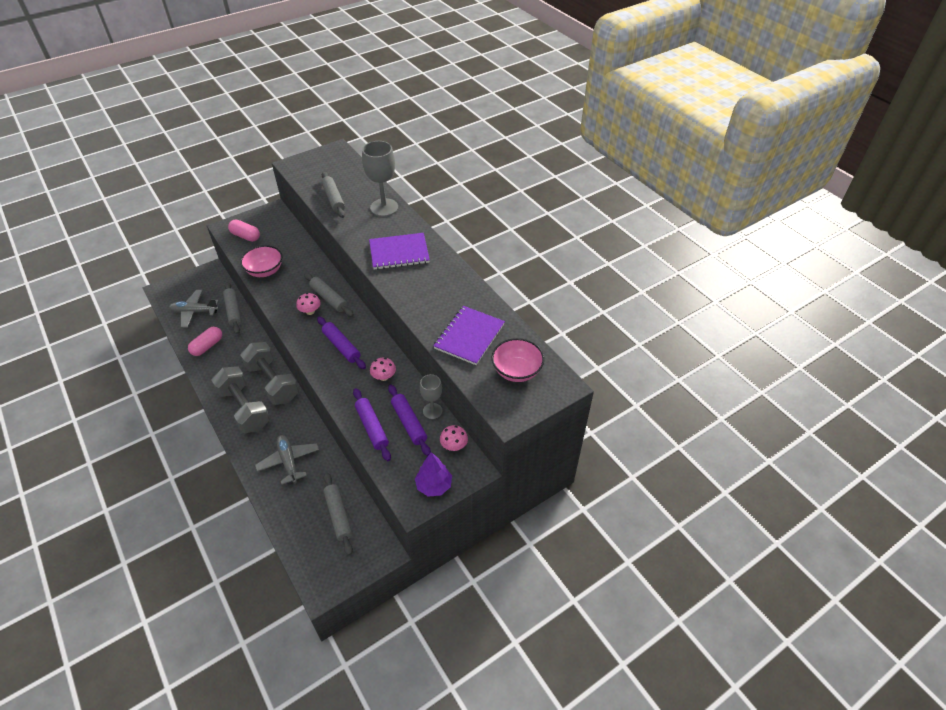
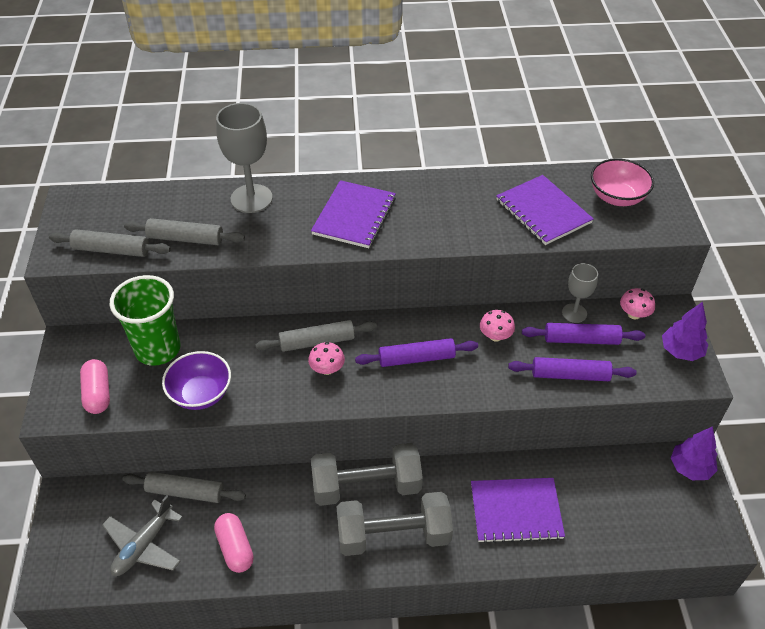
camera: 60 degrees left, 0 degrees up
(245, 236) = (98, 394): pink capsule -> pink capsule turned 75 degrees counterclockwise
(265, 271) = (201, 394): pink bowl -> purple bowl
(287, 242) = (158, 349): none -> green cup
(289, 461) = (516, 511): grey plane -> purple notebook
(338, 515) = (624, 485): grey rolling pin -> grey rolling pin (112, 250)
(375, 552) = (690, 468): none -> purple tree

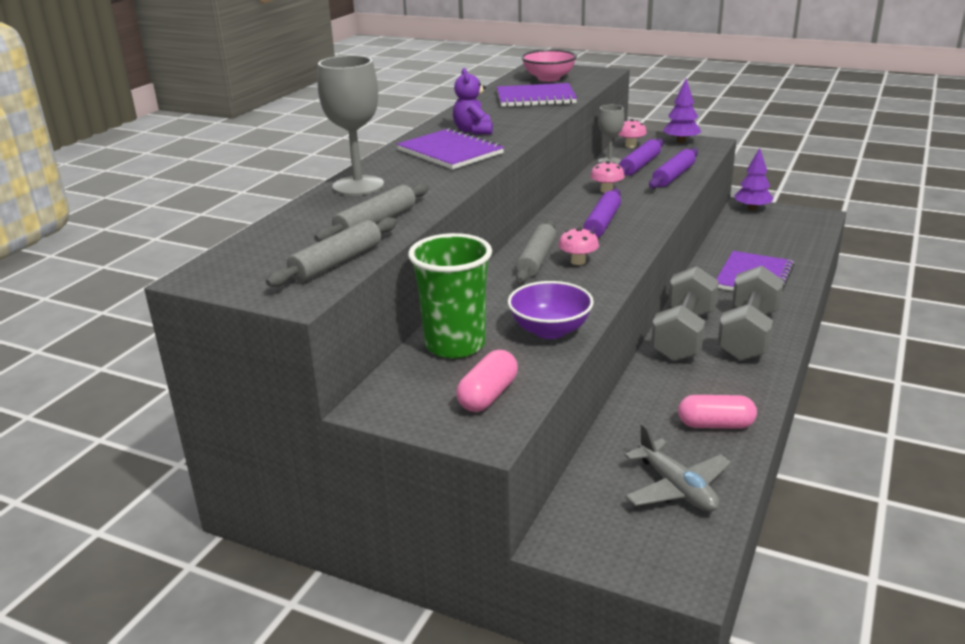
camera: 60 degrees left, 20 degrees down
(98, 394) = (488, 395): pink capsule -> pink capsule turned 75 degrees counterclockwise
(185, 492) = (618, 443): grey rolling pin -> none
(416, 208) = (473, 131): none -> purple teddy bear

